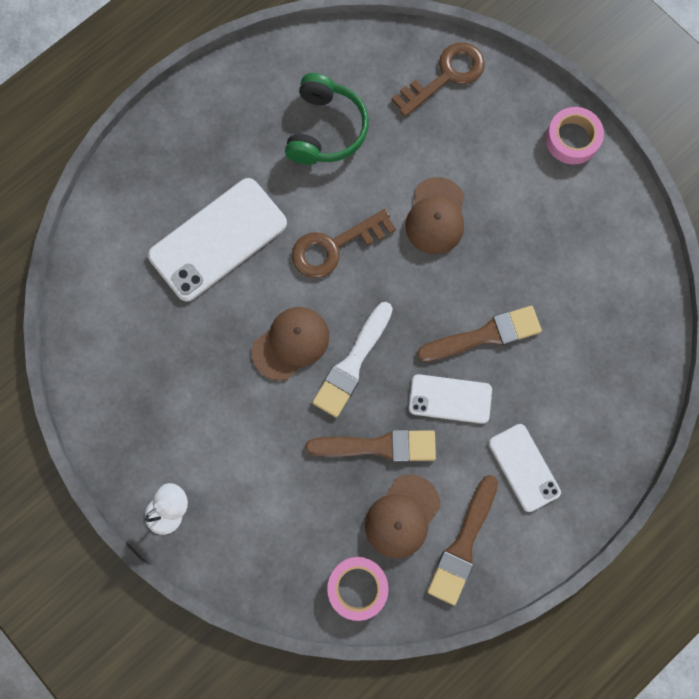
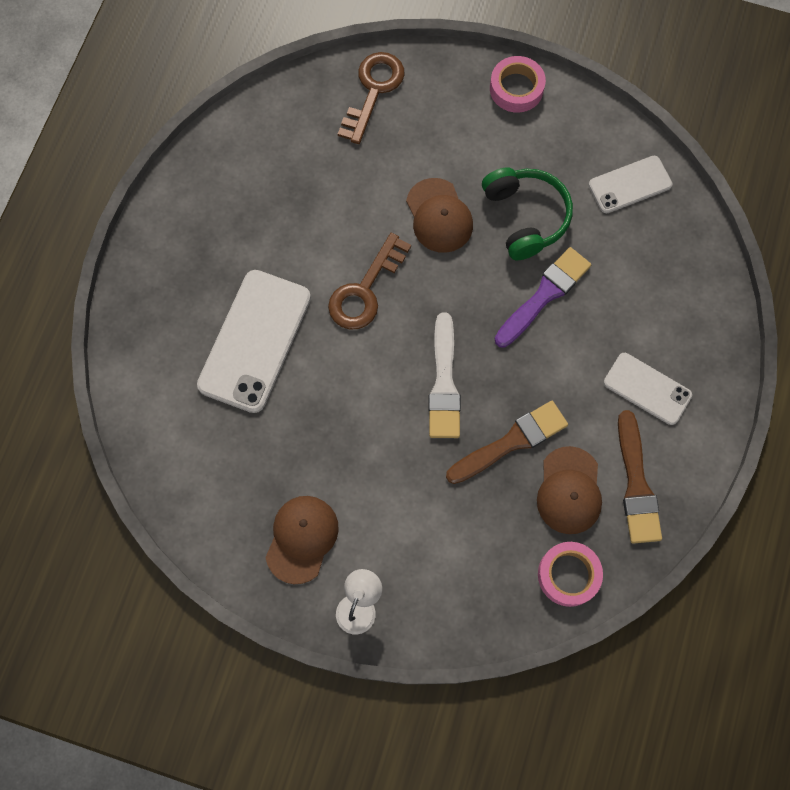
camera: 30 degrees left, 5 degrees down
(291, 343) = (378, 396): brown cap -> brown cap (302, 539)
(326, 130) = (294, 192): green headphones -> green headphones (526, 217)
(450, 399) = (548, 366): white phone -> white phone (630, 185)
(484, 335) = (544, 295): brown brush -> purple brush

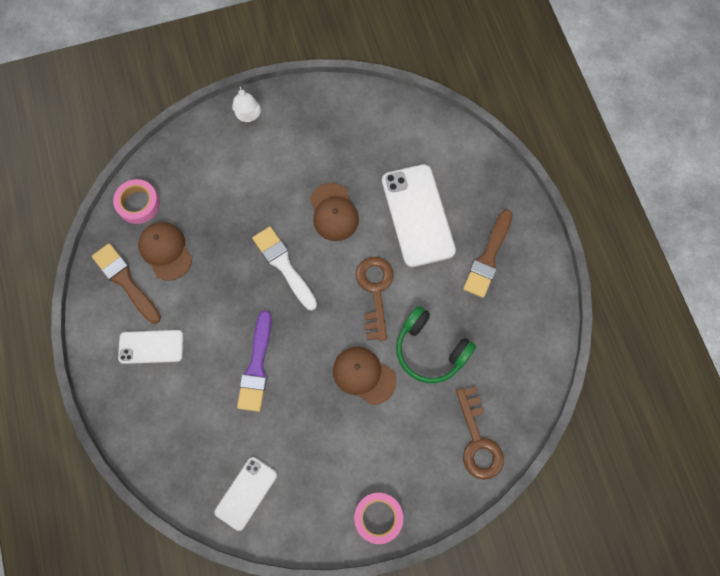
camera: 145 degrees right, 0 degrees up
(302, 539) = (305, 128): brown cap -> brown cap (333, 212)
(510, 442) = (219, 256): brown brush -> brown brush (488, 257)
(526, 217) = (304, 415): green headphones -> green headphones (430, 350)

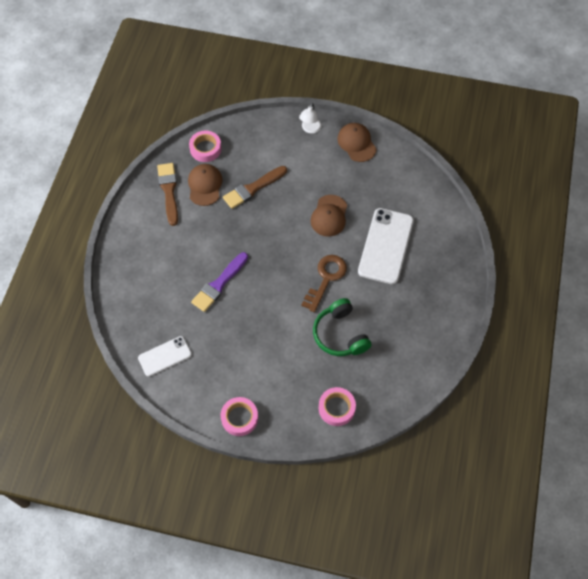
camera: 30 degrees right, 10 degrees down
(151, 347) = (160, 238): white phone -> none
(284, 266) = (275, 232): white brush -> none
(364, 375) = (285, 326): brown cap -> brown cap (356, 143)
(478, 441) = (336, 408): brown key -> pink tape
(488, 257) = (418, 297): brown brush -> brown brush (253, 188)

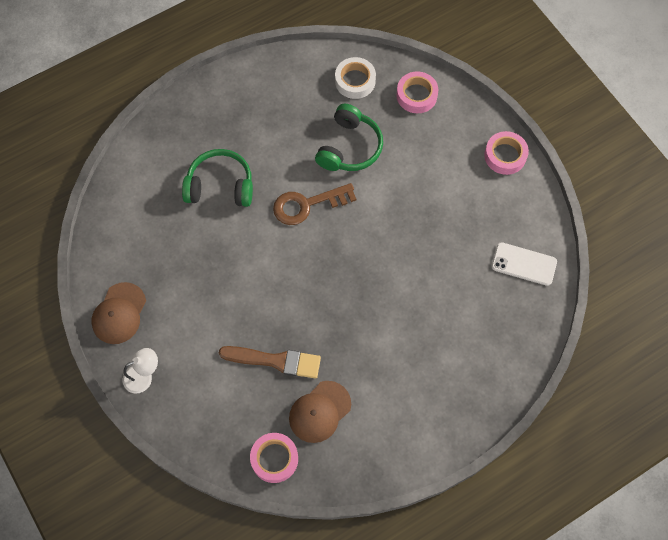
camera: 135 degrees left, 5 degrees up
(169, 191) = (363, 440): brown brush -> none
(219, 284) = (409, 288): purple brush -> none
(329, 216) = (236, 261): brown cap -> none
(385, 246) = (220, 186): white phone -> green headphones
(385, 381) = (355, 81): none -> white tape

